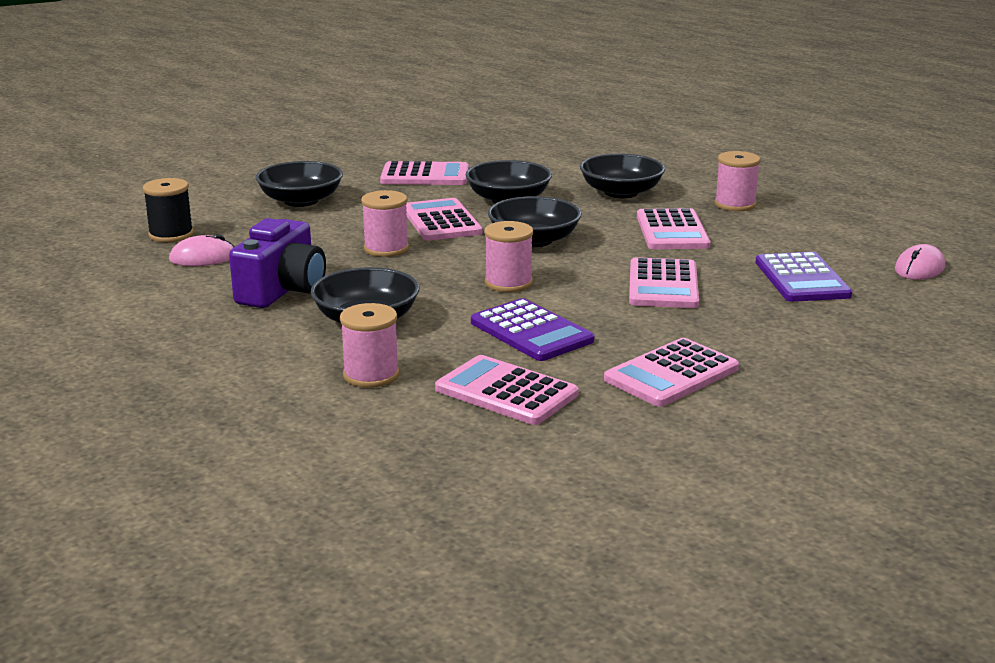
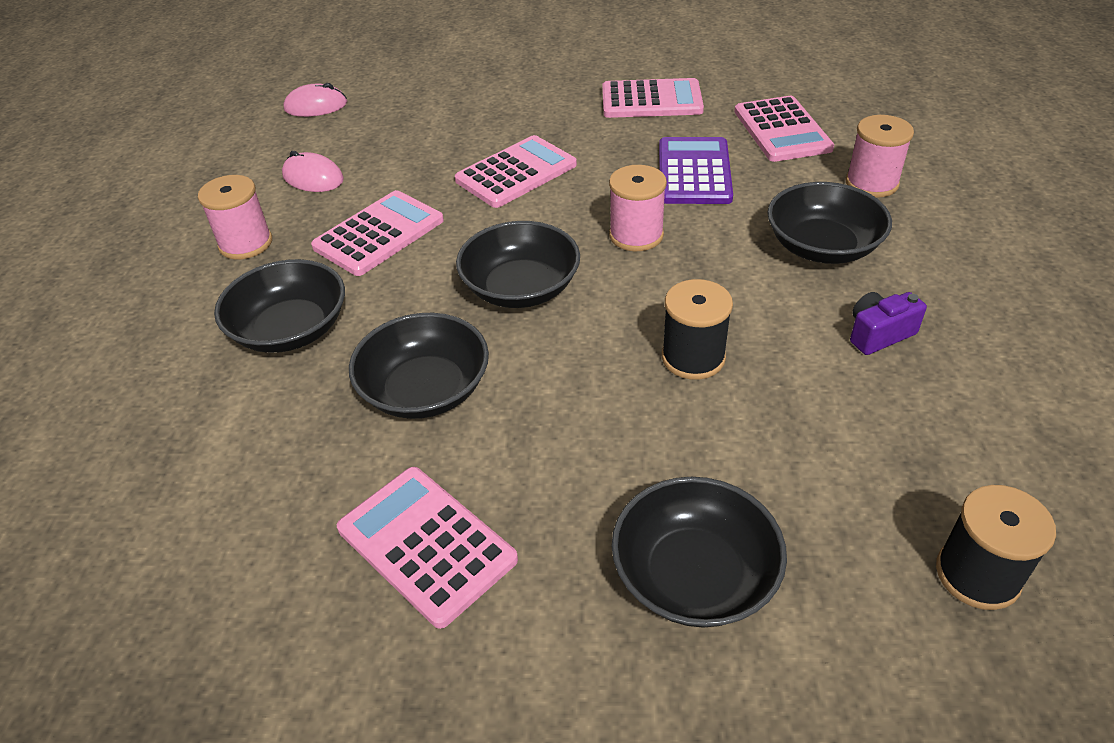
camera: 135 degrees left, 20 degrees up
(203, 258) = (949, 465): pink mouse -> pink mouse (313, 178)
(282, 290) = (878, 334): purple camera -> purple camera, size x0.53
(386, 248) = (693, 357): pink spool -> black spool
(441, 221) = (566, 384): pink calculator -> none
(802, 279) = (409, 133): purple calculator -> none

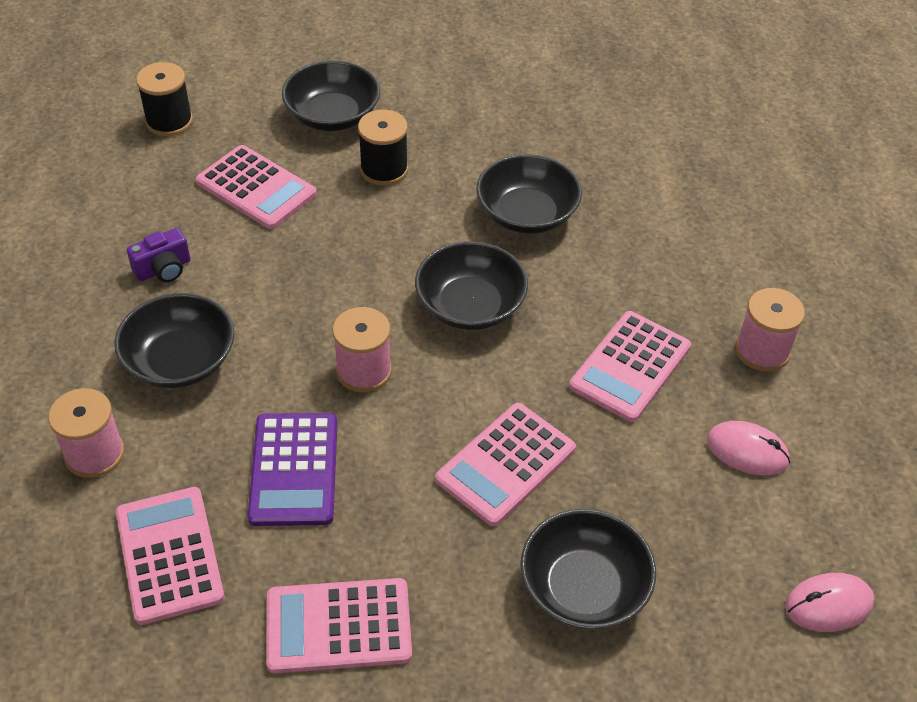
camera: 170 degrees right, 5 degrees up
(291, 329) = (660, 259): black bowl -> black bowl (584, 587)
(426, 544) = (494, 124): pink calculator -> pink calculator (256, 188)
(693, 357) = (319, 245): black spool -> black spool (384, 169)

